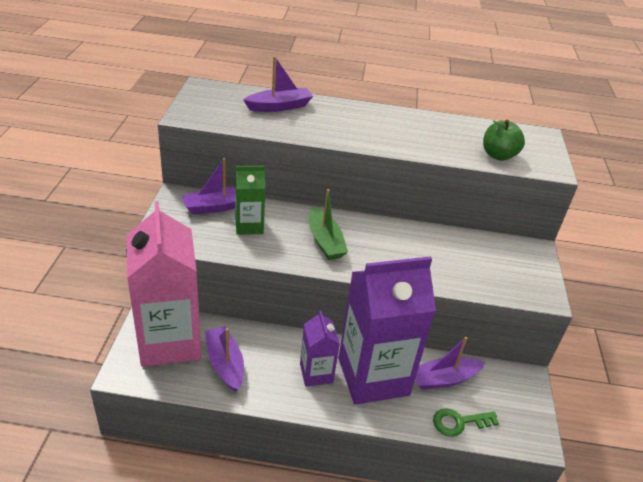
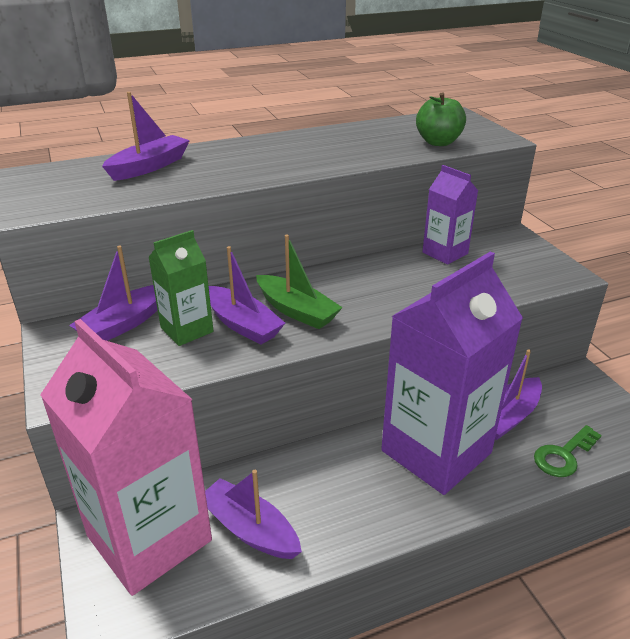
camera: 25 degrees left, 5 degrees down
(284, 236) = (242, 324): none -> purple boat
(316, 373) = (371, 481): purple carton -> purple carton (445, 253)

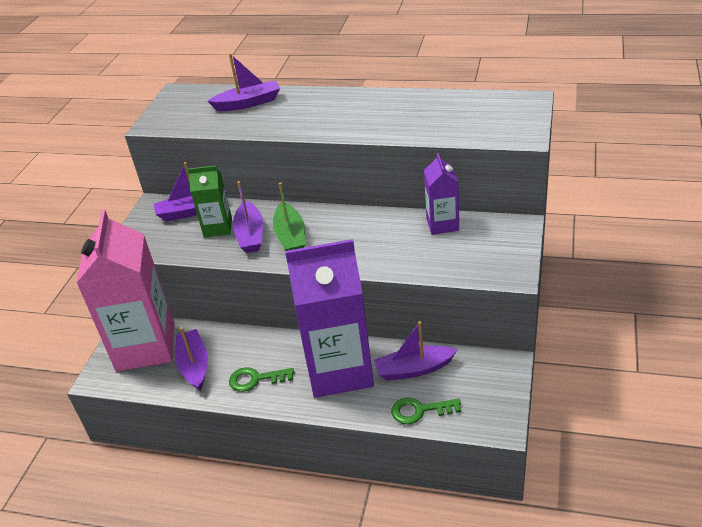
camera: 40 degrees right, 5 degrees up
(351, 508) = (255, 379): none -> green key
(438, 142) = (467, 128): green apple -> none

